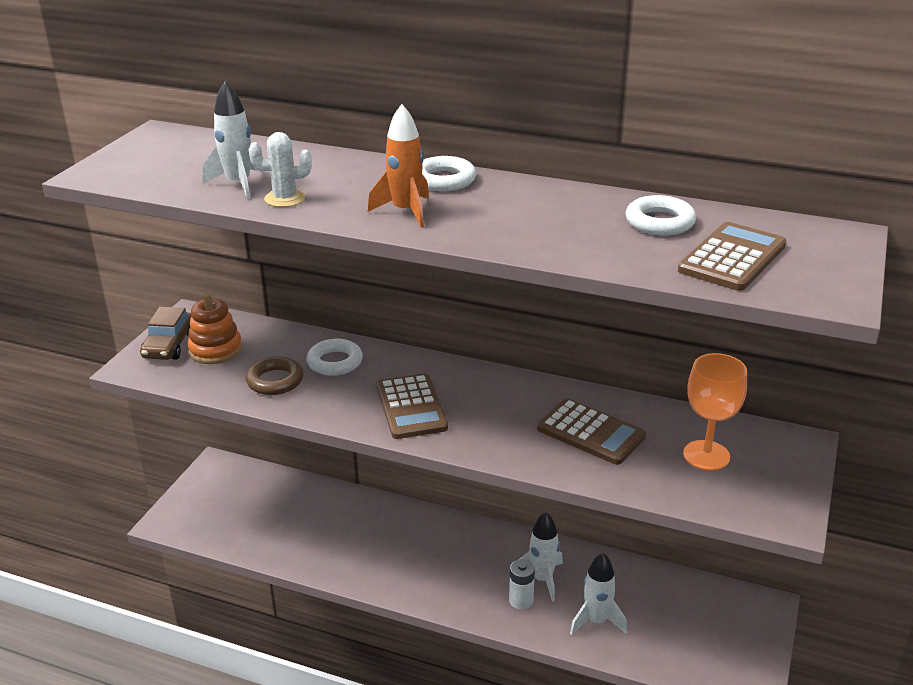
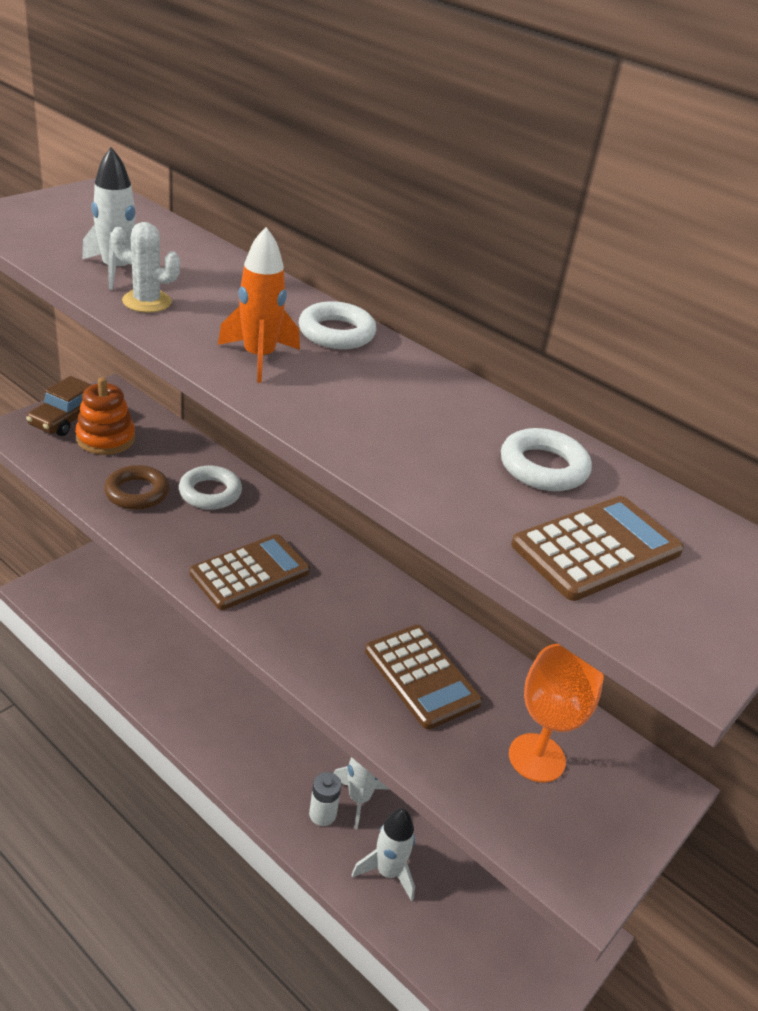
camera: 15 degrees right, 5 degrees up
(411, 407) = (250, 573): brown calculator -> brown calculator turned 135 degrees counterclockwise

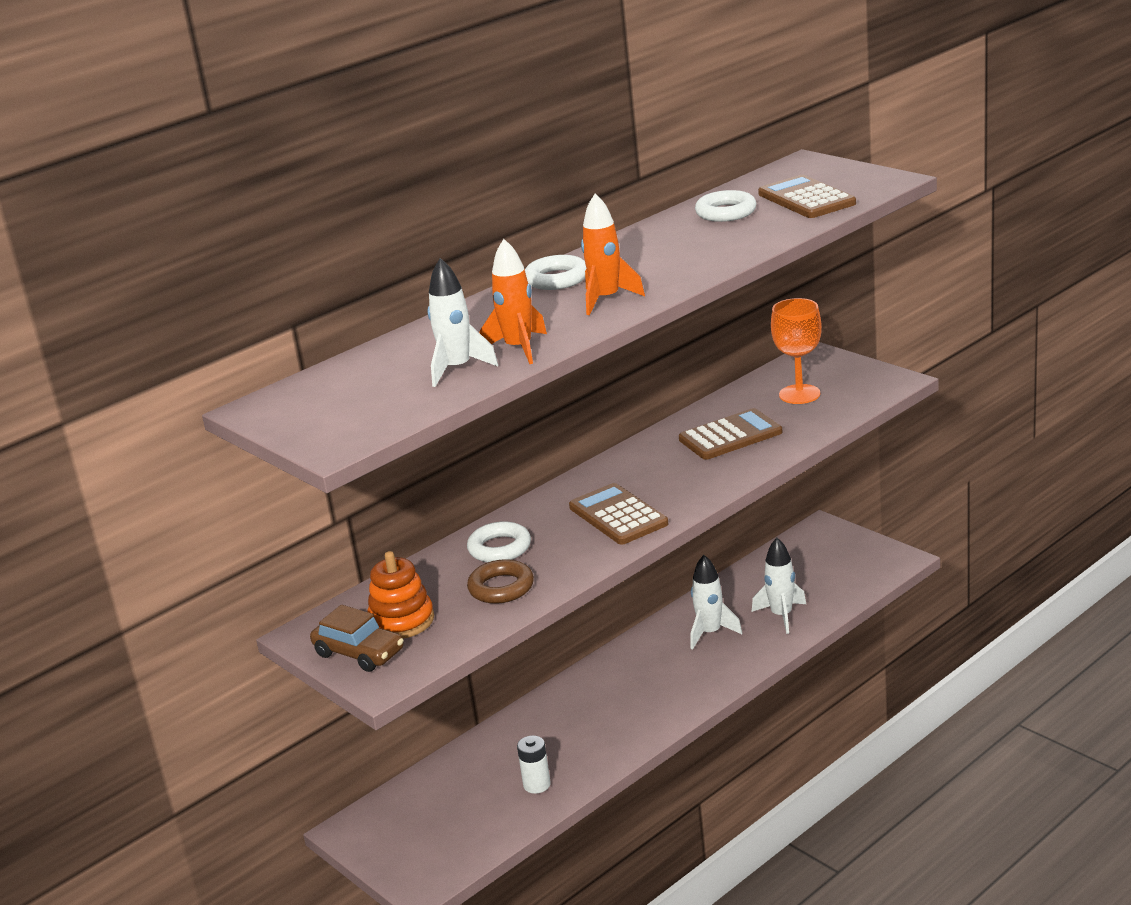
camera: 75 degrees left, 10 degrees down
(147, 301) = (519, 349): white cactus -> orange rocket
(322, 814) = (729, 651): white battery -> white battery (537, 785)

